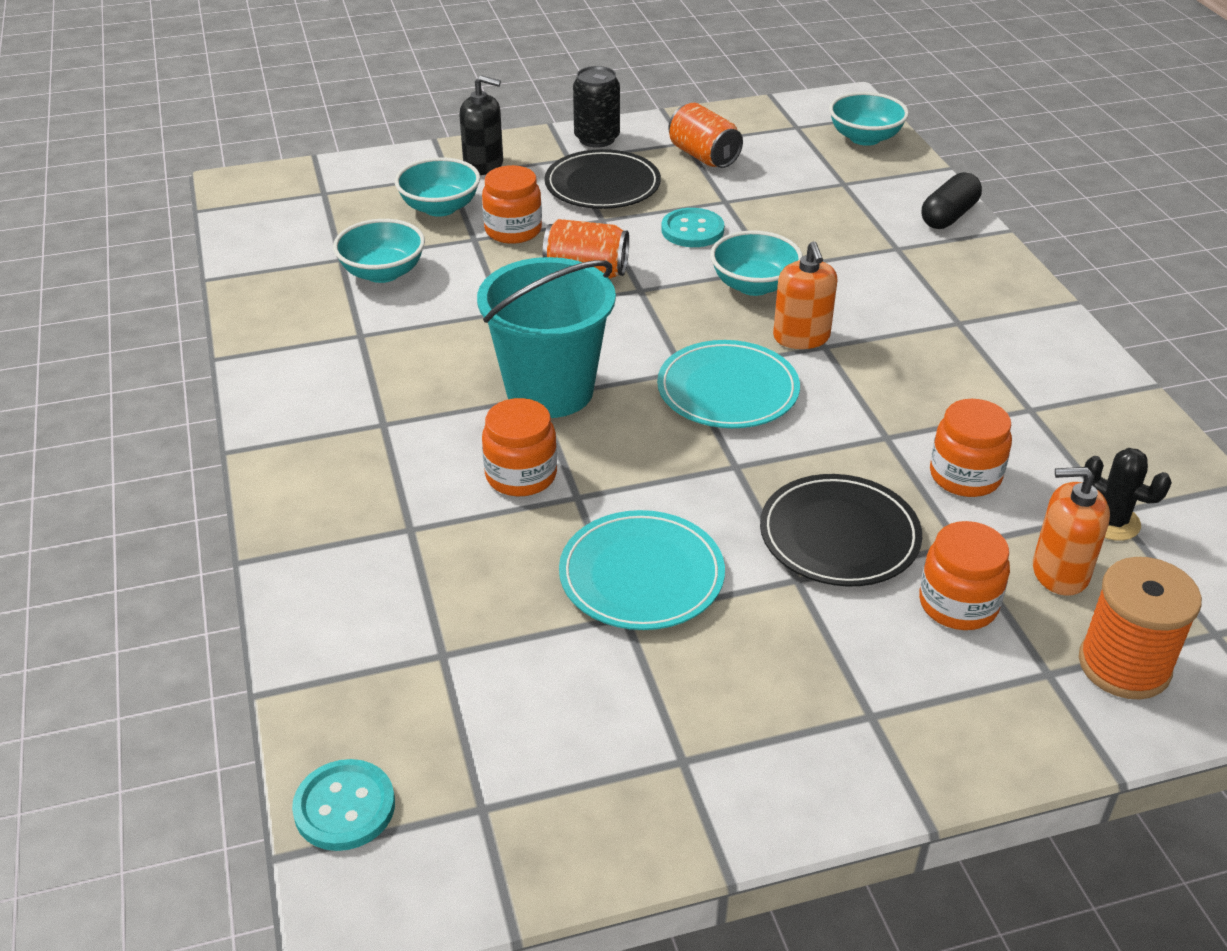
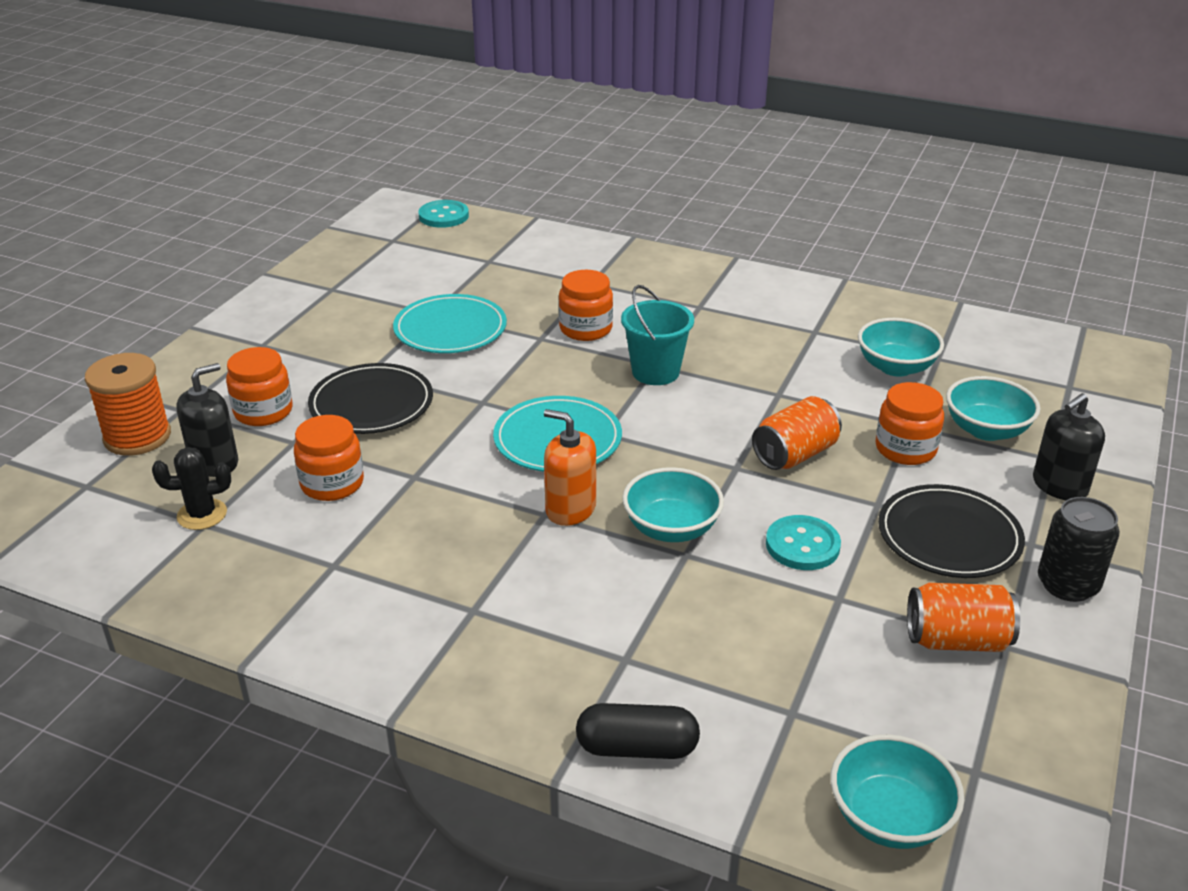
camera: 130 degrees right, 5 degrees down
(550, 390) = (655, 372): turquoise bucket -> turquoise bucket, size x0.65
(948, 216) = (637, 747): black capsule -> black capsule turned 75 degrees counterclockwise
(1060, 572) = (214, 463): orange soap dispenser -> black soap dispenser

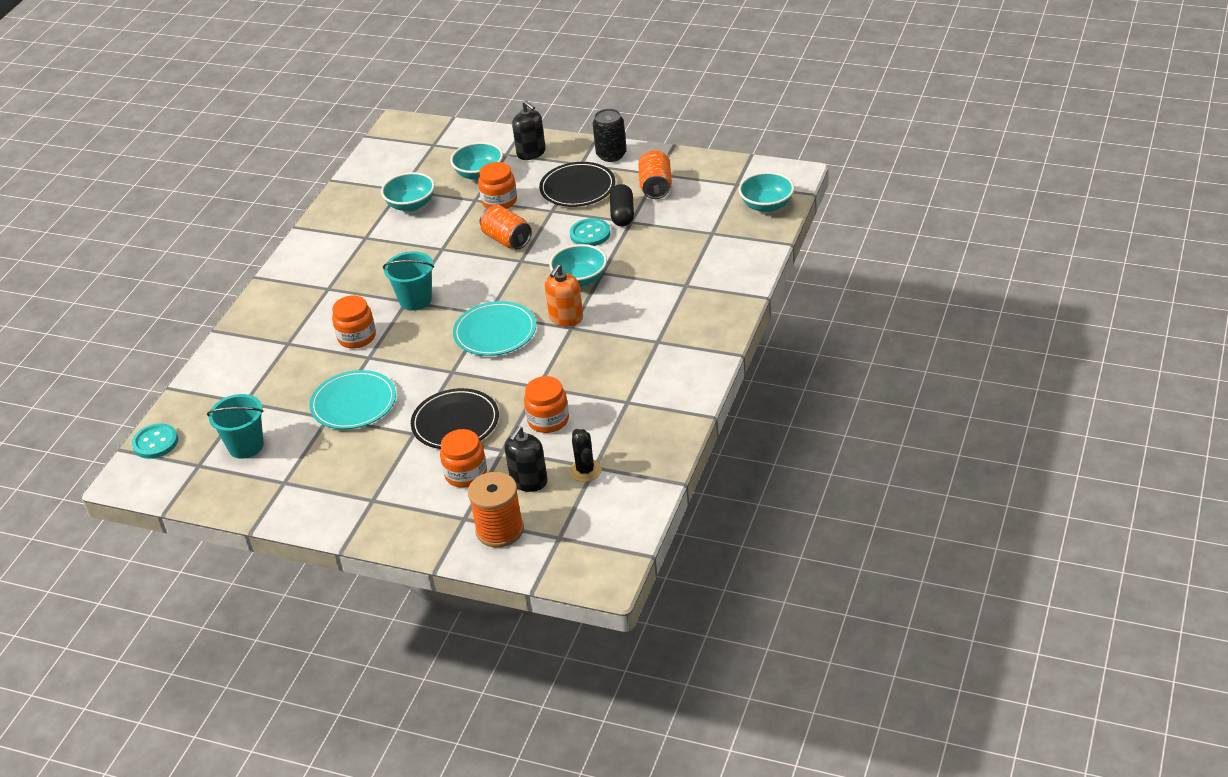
camera: 90 degrees left, 5 degrees up
(214, 463) = (529, 481): black soap dispenser -> black soap dispenser turned 105 degrees counterclockwise
(408, 264) = (246, 446): none -> turquoise bucket
(637, 747) = (743, 275): black capsule -> black capsule (622, 214)

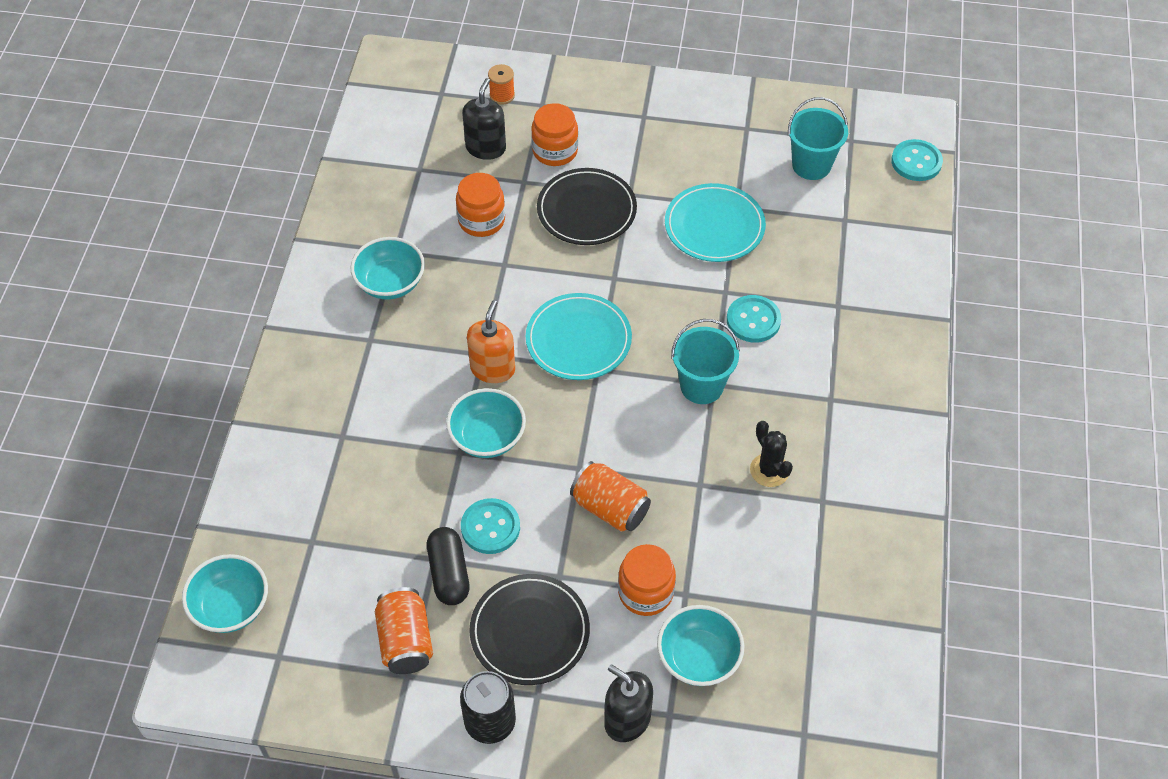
camera: 165 degrees right, 15 degrees up
(357, 337) = (753, 320): orange jar -> turquoise button
(411, 205) = (782, 576): turquoise bowl -> turquoise bowl (390, 283)
(500, 530) = (502, 95): orange spool -> orange spool, size x0.53
(585, 471) = (428, 164): black cactus -> black cactus (769, 470)

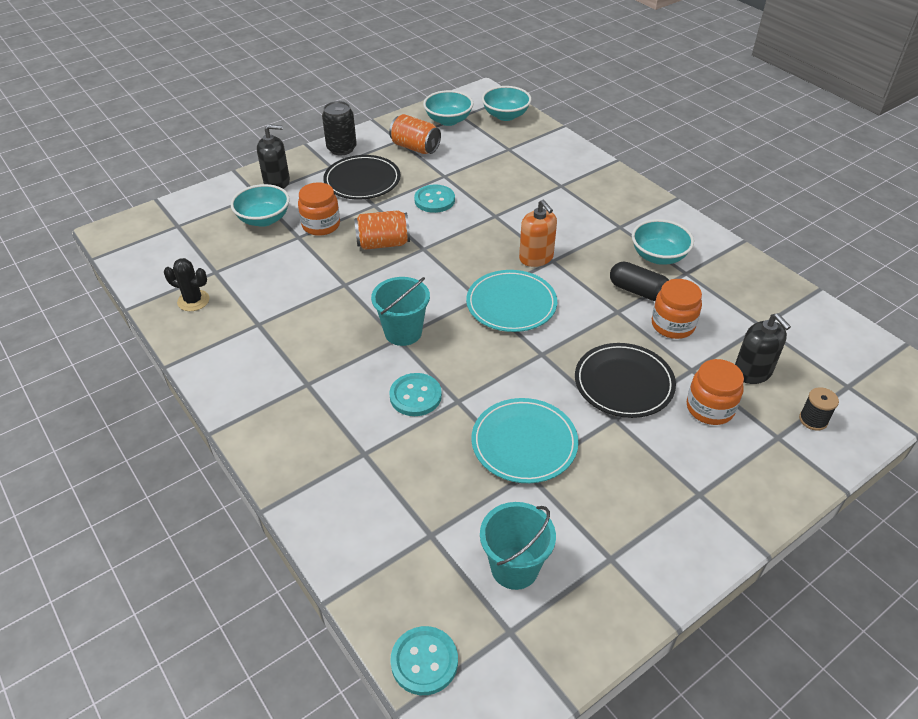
camera: 135 degrees right, 10 degrees down
(449, 573) = (429, 175): black capsule -> black capsule (638, 291)
(487, 437) = (490, 229): turquoise bowl -> turquoise bowl (448, 120)
(502, 95) = (813, 420): orange spool -> black spool
(769, 470) = (308, 317): black cactus -> black cactus (193, 301)

